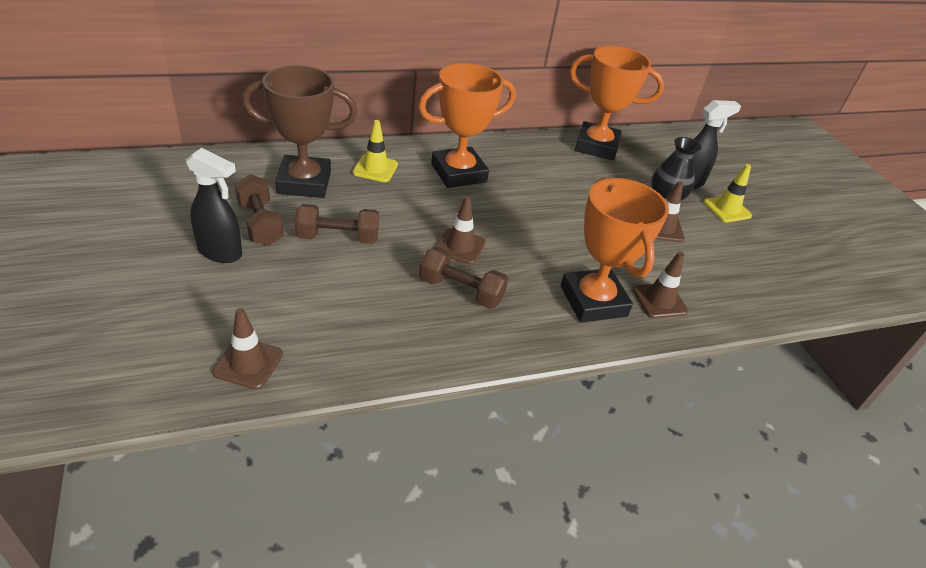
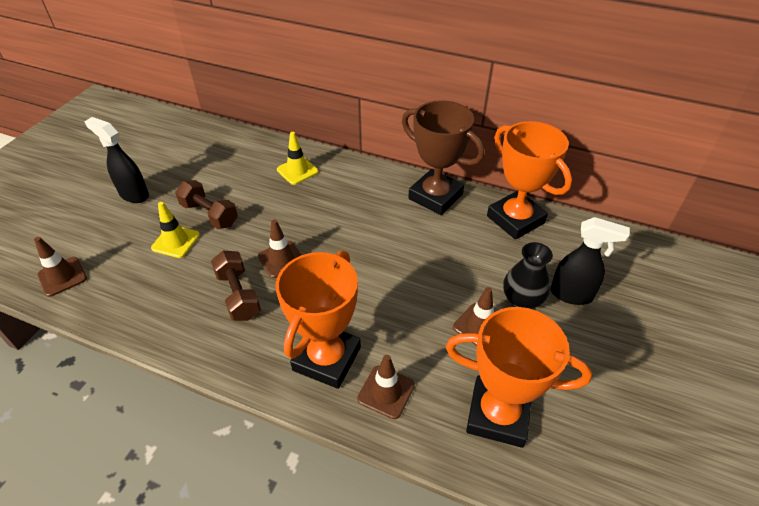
camera: 45 degrees right, 5 degrees up
(220, 252) = (134, 194): black spray bottle -> black spray bottle turned 150 degrees clockwise
(260, 223) = (177, 183): brown dumbbell -> none
(304, 182) = (238, 164): brown trophy -> brown trophy (435, 196)
(458, 173) = (355, 198): orange trophy -> orange trophy (498, 415)
(727, 209) = (582, 341): yellow traffic cone -> yellow traffic cone (176, 241)

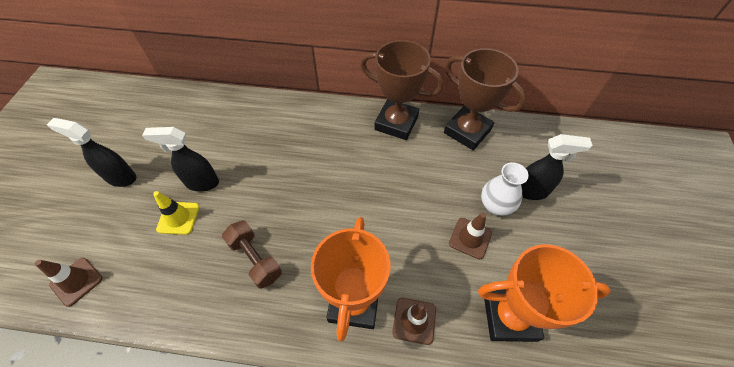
camera: 15 degrees left, 10 degrees up
(209, 214) = (202, 183): brown dumbbell -> black spray bottle
(281, 259) = (283, 214): brown traffic cone -> none
(297, 171) = (269, 121): yellow traffic cone -> none
(515, 219) = (467, 131): orange trophy -> brown trophy
(522, 300) = (495, 206): black vase -> white vase

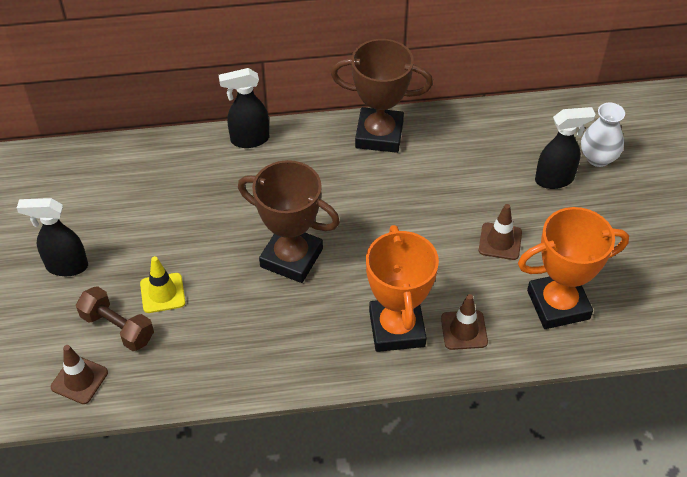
camera: 15 degrees left, 5 degrees down
(202, 183) = (171, 251): black spray bottle -> black spray bottle (249, 139)
(255, 259) = (272, 313): brown dumbbell -> brown dumbbell (117, 328)
(467, 131) = (466, 128): brown trophy -> brown trophy (291, 258)
(495, 206) = (519, 203): white vase -> white vase (598, 158)

